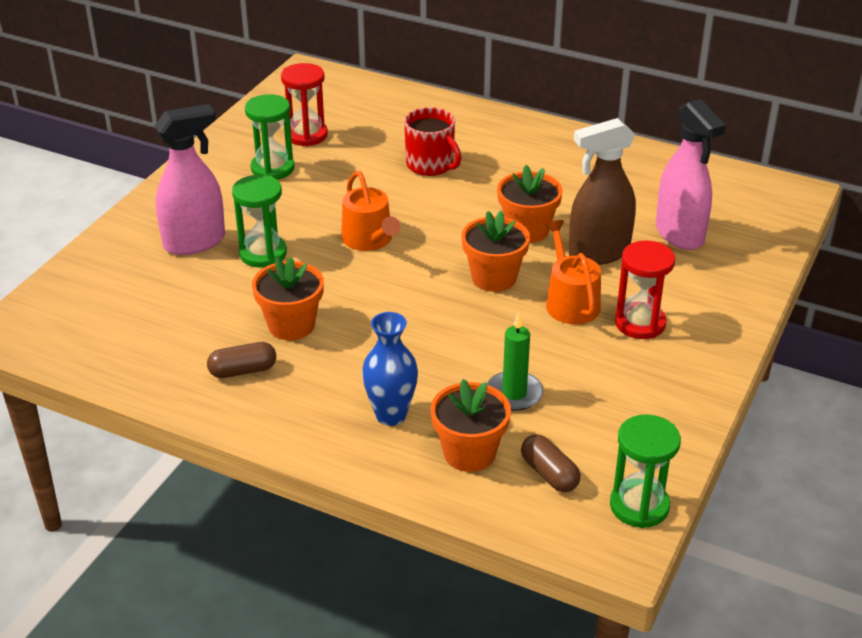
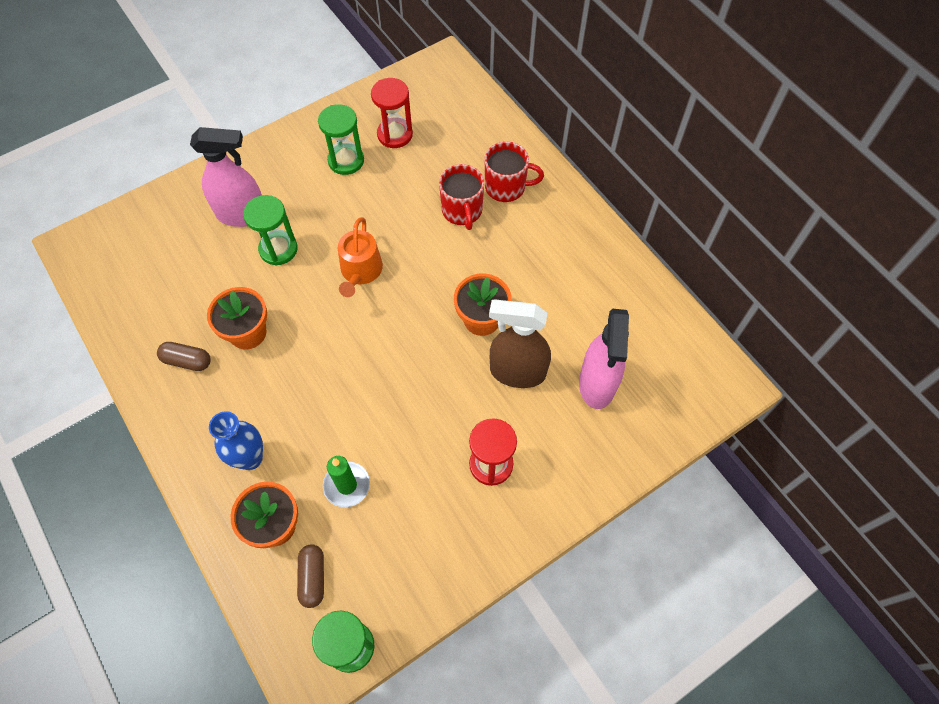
camera: 30 degrees right, 25 degrees up
(458, 136) = (506, 187): none -> red mug
(494, 278) = (419, 358): orange flower pot -> none
(570, 302) = (456, 413): orange watering can -> none

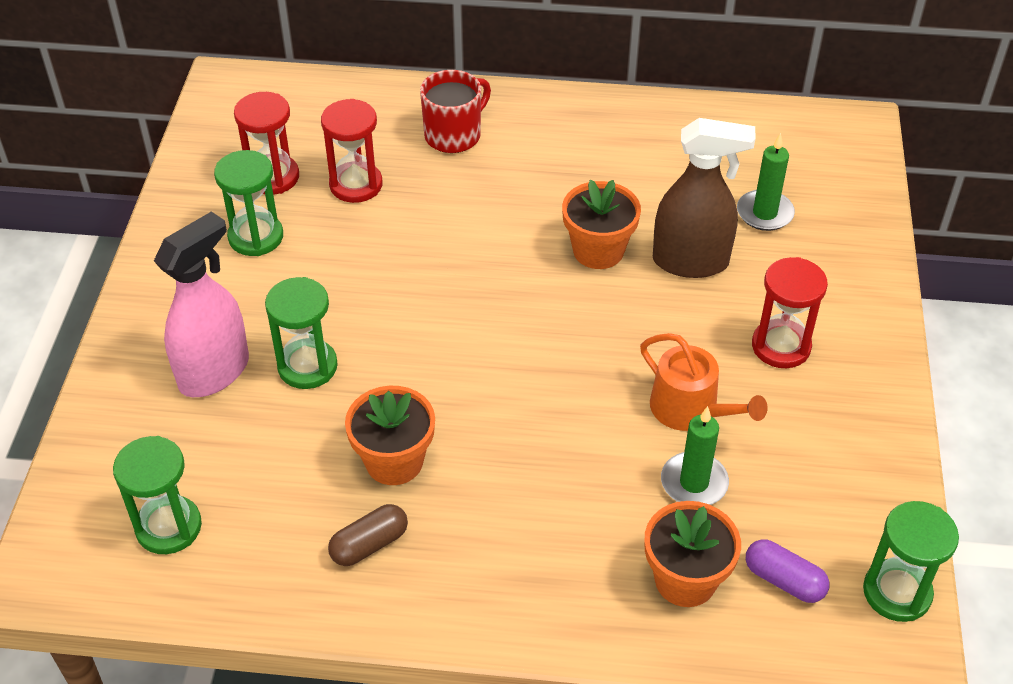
camera: 50 degrees left, 15 degrees down
(135, 271) = (168, 527): none -> green hourglass
(250, 458) = (573, 555): blue vase -> none
(313, 578) = (784, 580): brown capsule -> purple capsule
(360, 271) = (425, 312): orange watering can -> orange watering can (690, 410)
(424, 173) = (356, 185): none -> red hourglass
(462, 211) = (443, 185): red mug -> none
(517, 372) = (691, 262): brown spray bottle -> brown spray bottle turned 135 degrees counterclockwise
(597, 384) = (764, 213): pink spray bottle -> green candle

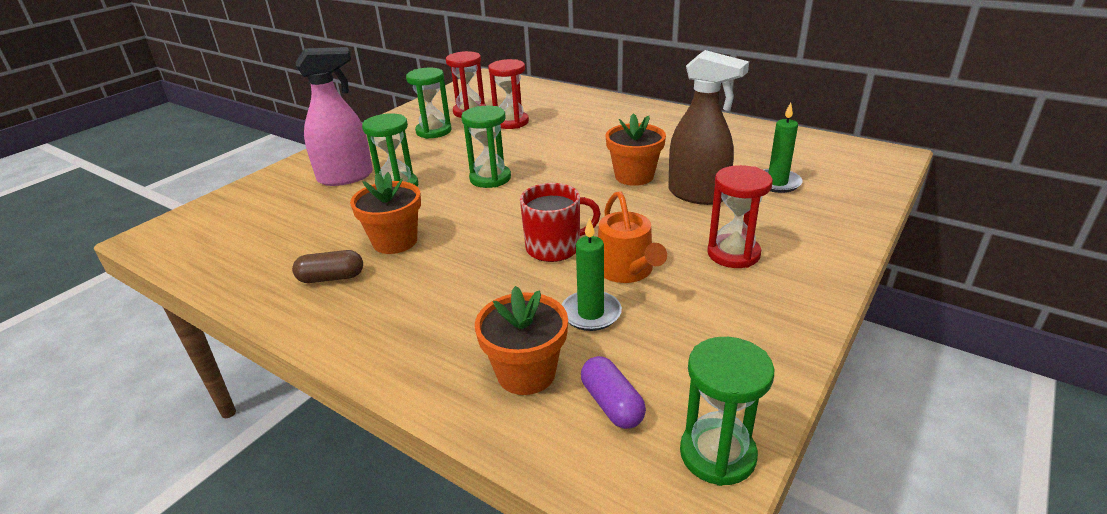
camera: 30 degrees right, 15 degrees down
(168, 527) = (236, 235): green hourglass -> green hourglass (490, 178)
(454, 135) = (590, 114): red mug -> red mug (555, 247)

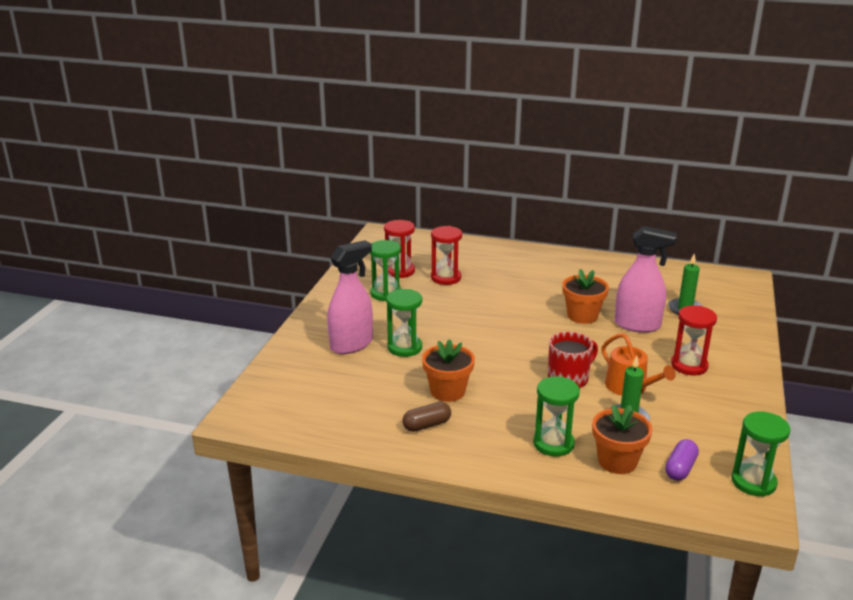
camera: 20 degrees left, 5 degrees down
(490, 178) = (474, 331): green hourglass -> green hourglass (553, 444)
(612, 404) = (680, 468): purple capsule -> purple capsule turned 75 degrees clockwise
(697, 195) = (637, 325): brown spray bottle -> pink spray bottle

